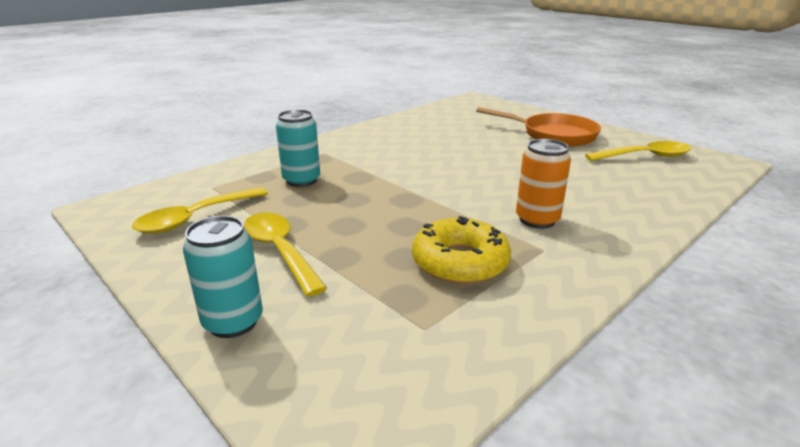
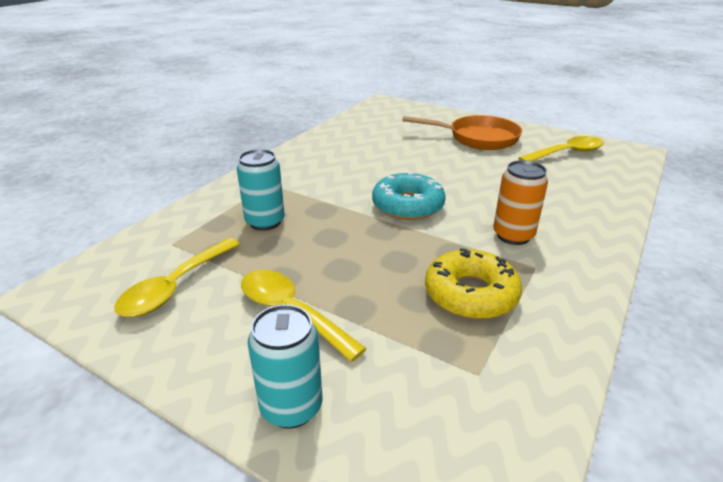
camera: 15 degrees left, 5 degrees up
(443, 183) = (407, 205): none -> turquoise donut

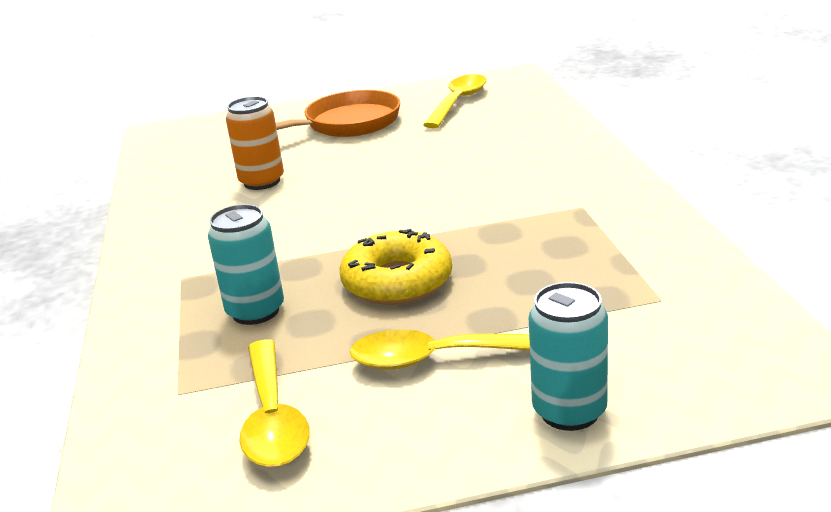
camera: 40 degrees left, 5 degrees down
(407, 205) = (386, 217): turquoise donut -> none
(470, 294) = (566, 253): yellow donut -> yellow donut (397, 281)
(513, 235) = (526, 192): orange can -> orange can (262, 182)

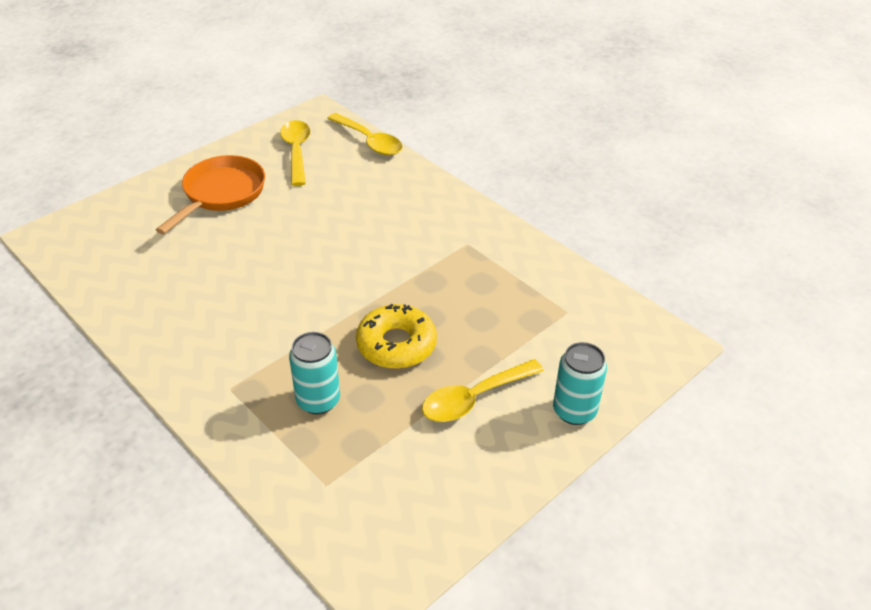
camera: 35 degrees left, 15 degrees up
(262, 182) = (205, 274): orange can -> none
(273, 418) = (409, 479): yellow spoon -> yellow spoon (369, 141)

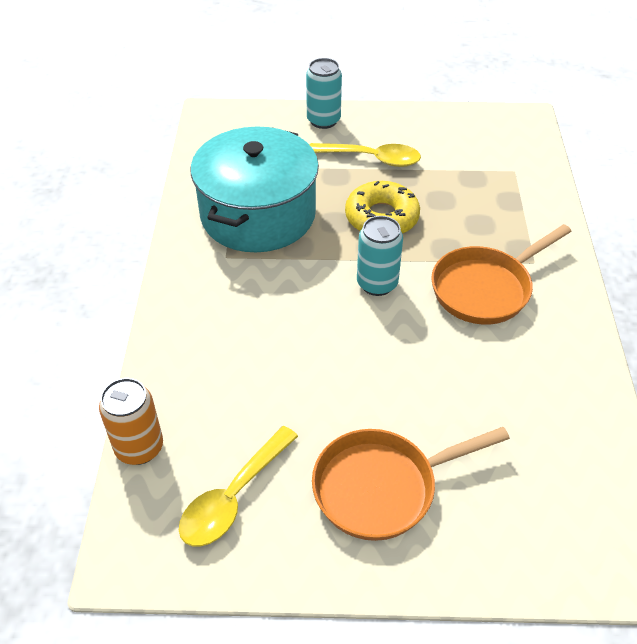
camera: 135 degrees left, 5 degrees up
(253, 338) = (485, 288): none -> orange pan
(318, 400) = (476, 216): turquoise can -> turquoise can (377, 284)
(369, 141) = (139, 448): yellow spoon -> orange can
(491, 284) = (258, 214): none -> turquoise pot

